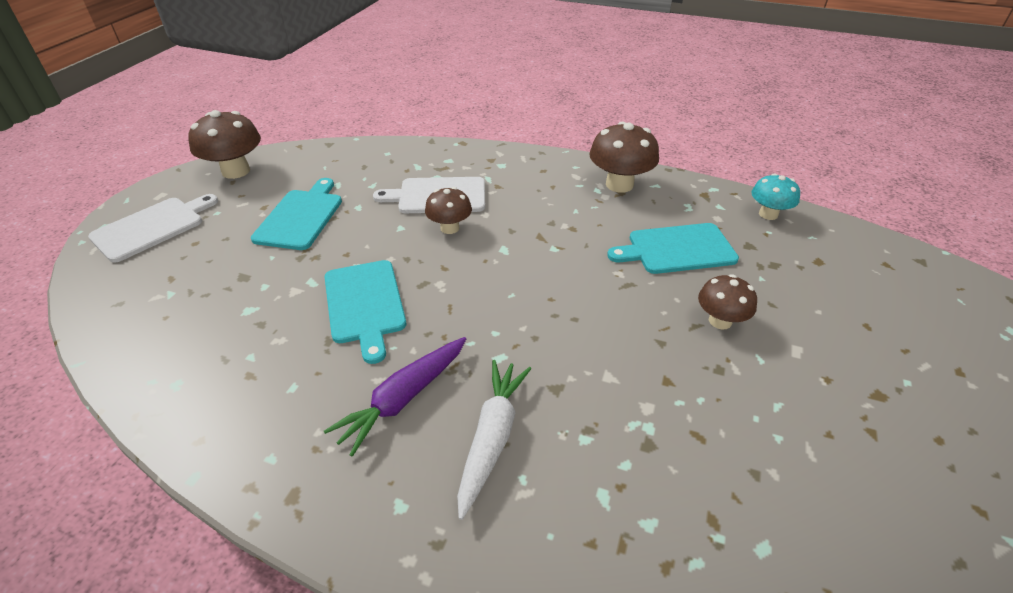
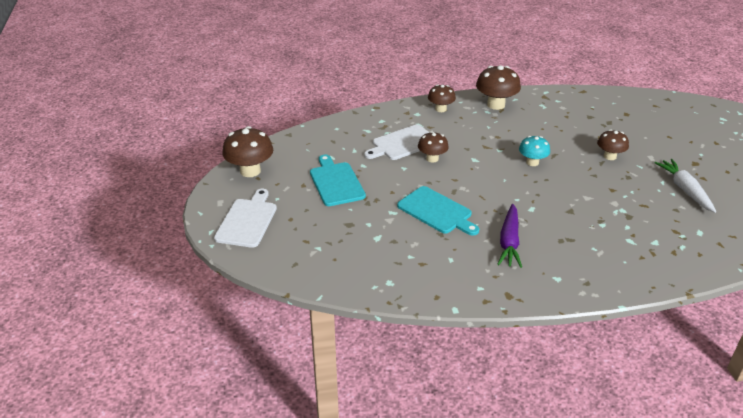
camera: 30 degrees left, 5 degrees down
(492, 438) = (565, 240): white carrot -> white carrot (685, 190)
(538, 168) = (440, 109): none -> brown mushroom
(677, 249) = (559, 130): turquoise cutting board -> none
(768, 214) = (584, 97): turquoise mushroom -> turquoise mushroom (532, 162)

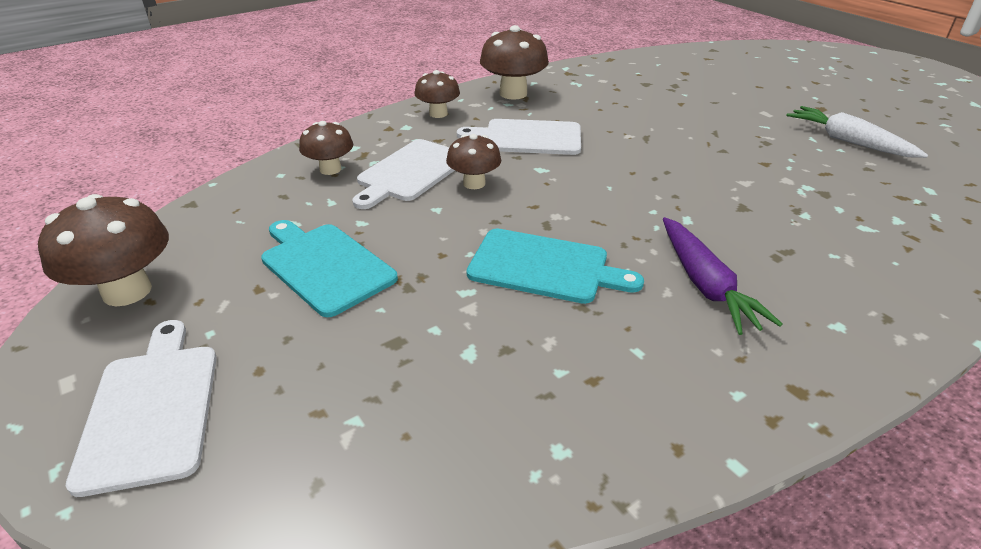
camera: 25 degrees left, 0 degrees up
(482, 138) = (527, 137): none -> white cutting board
(532, 162) = (626, 153): turquoise mushroom -> none
(610, 156) = (717, 123): brown mushroom -> brown mushroom (330, 169)

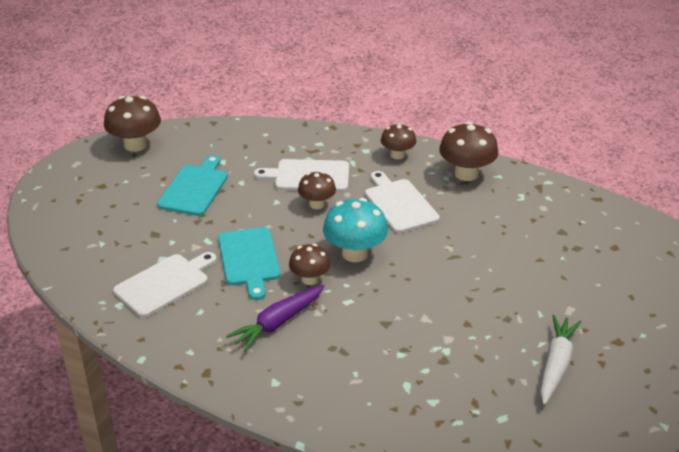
camera: 60 degrees right, 0 degrees up
(152, 408) = (76, 191): white cutting board -> white cutting board (165, 284)
(330, 169) = (286, 147): brown mushroom -> brown mushroom (310, 279)
(596, 188) = (355, 253): none -> turquoise mushroom

